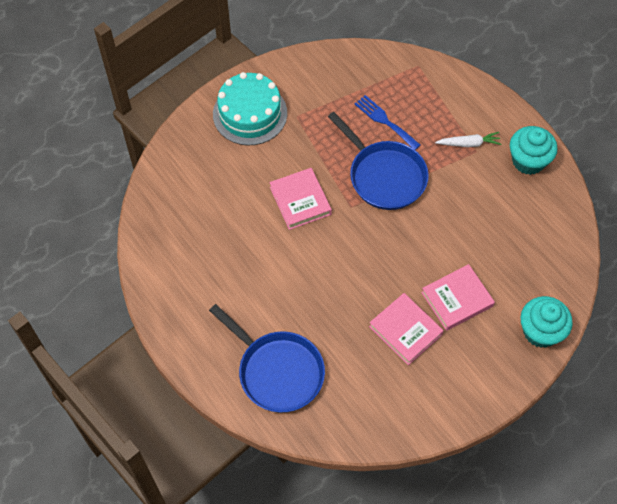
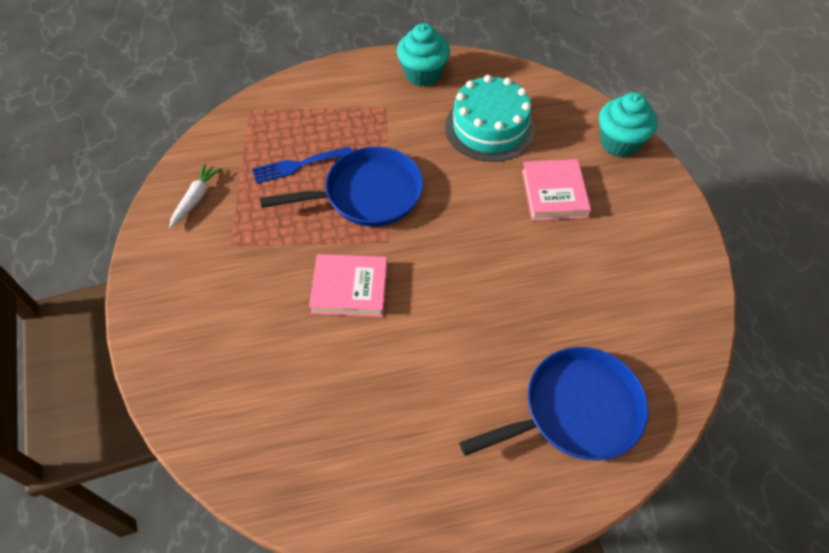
camera: 65 degrees left, 5 degrees down
(250, 114) = (191, 293): turquoise cake -> turquoise cake (489, 127)
(405, 330) = (572, 254): pink book -> none
(469, 143) = (374, 109): white carrot -> white carrot (195, 199)

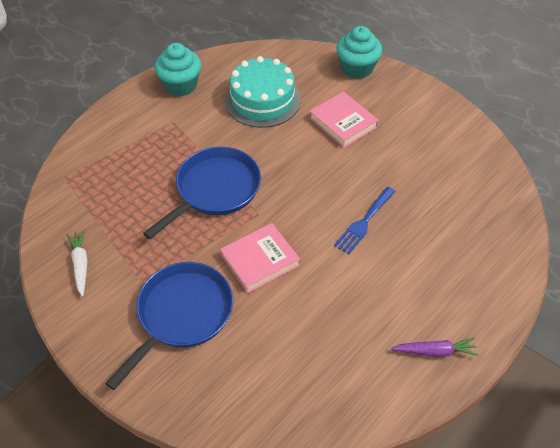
camera: 35 degrees left, 5 degrees down
(298, 165) = (142, 197): blue fork -> blue fork (364, 222)
(442, 497) = (435, 351): none -> purple carrot
(575, 411) = (468, 250): blue pan -> blue pan (182, 315)

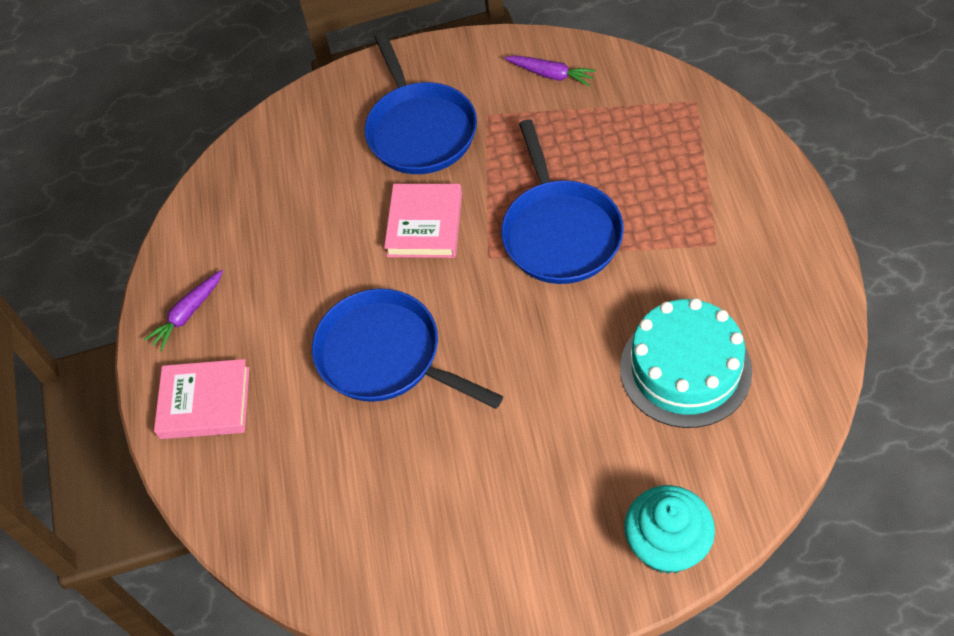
camera: 135 degrees right, 5 degrees up
(80, 265) = (551, 75): white carrot -> purple carrot
(180, 85) = (789, 285): turquoise cupcake -> none
(343, 123) = (564, 443): pink book -> pink book (205, 402)
(364, 222) = (386, 356): blue fork -> blue pan

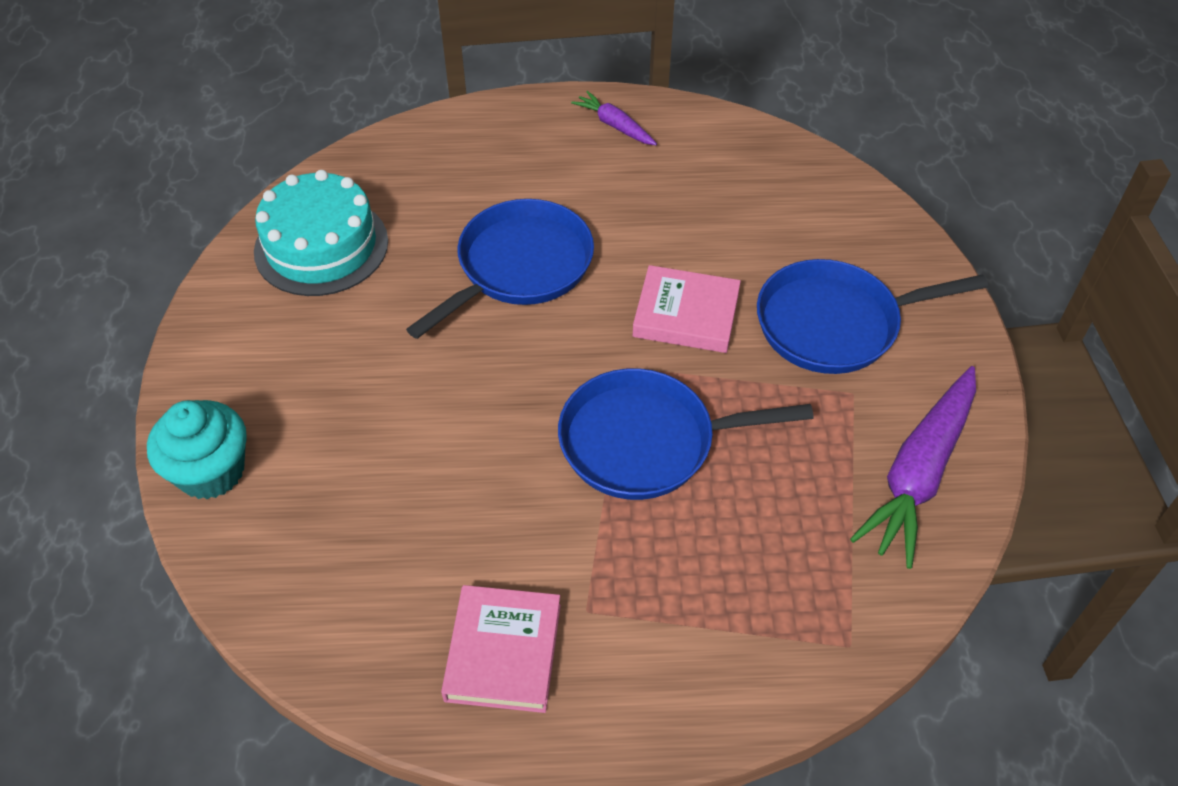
camera: 90 degrees right, 5 degrees down
(205, 402) = (509, 136): pink book -> pink book (503, 652)
(551, 75) = (919, 473): purple carrot -> purple carrot, size x1.93
(685, 369) = (413, 534): turquoise cake -> turquoise cake (321, 246)

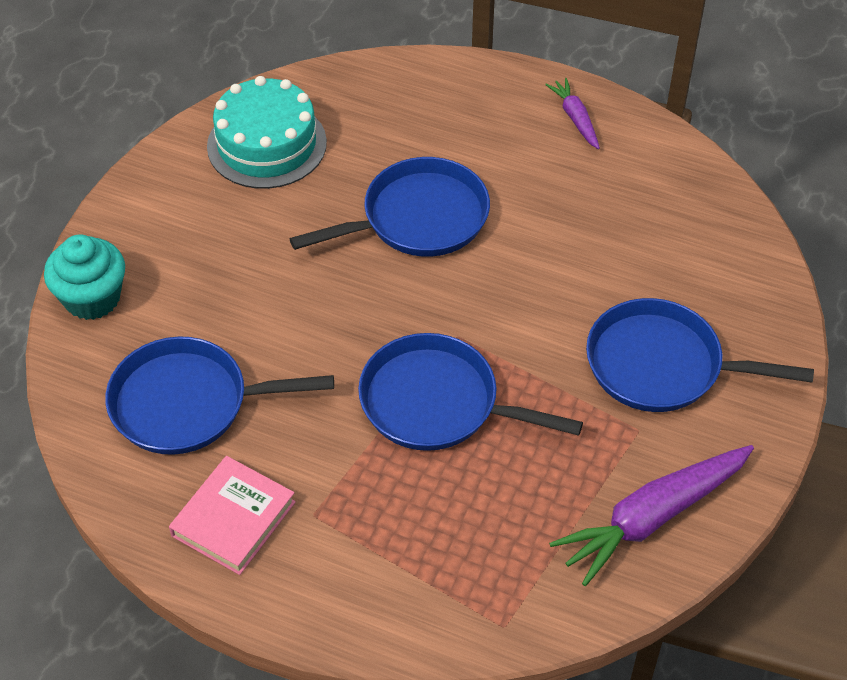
camera: 25 degrees right, 0 degrees up
(382, 545) = (188, 403): none -> blue pan
(686, 314) = (535, 310): pink book -> none

